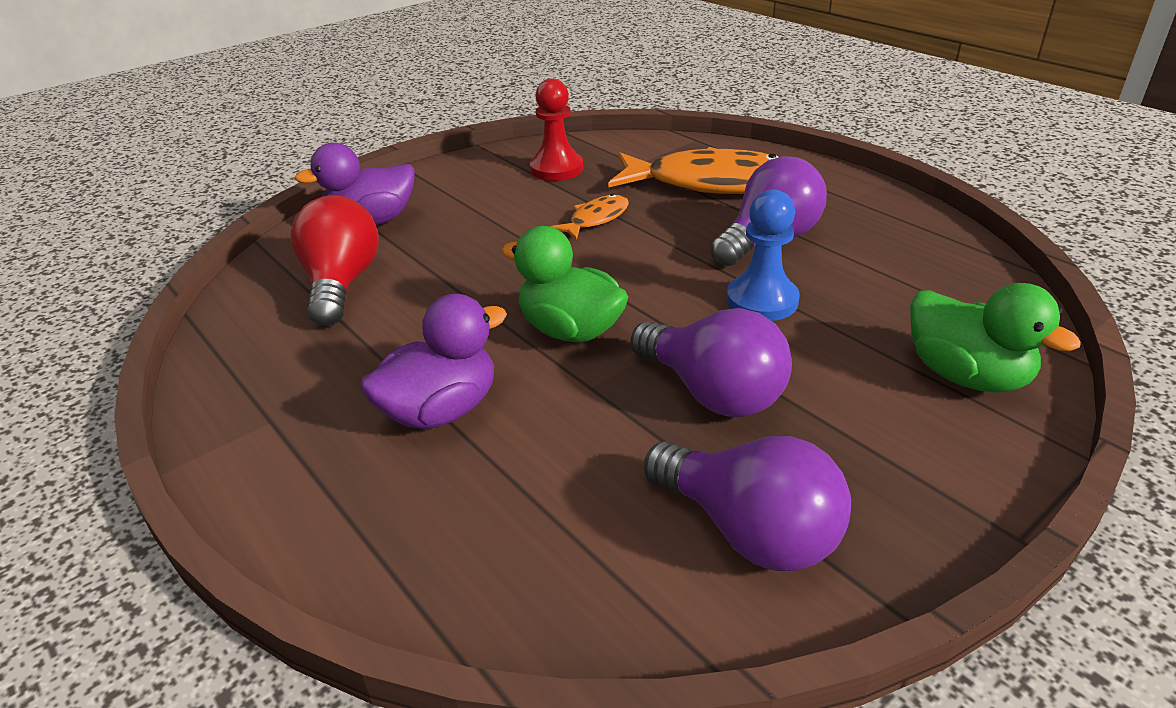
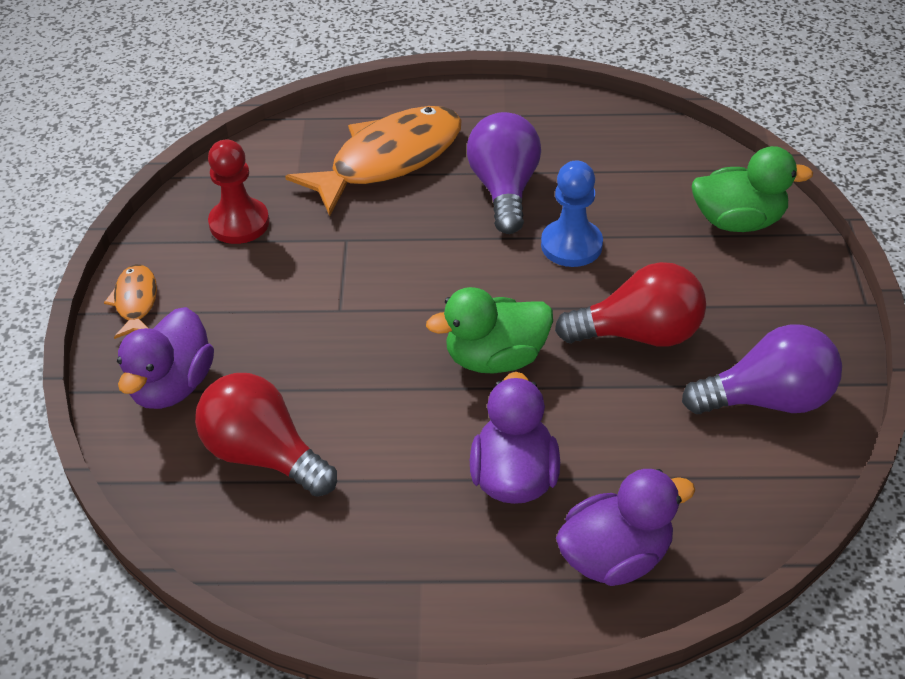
camera: 50 degrees left, 10 degrees up
(399, 527) = (615, 557): none -> purple duck
(596, 219) = (358, 253): orange fish -> orange fish (136, 302)
(712, 393) = (639, 334): purple light bulb -> red light bulb

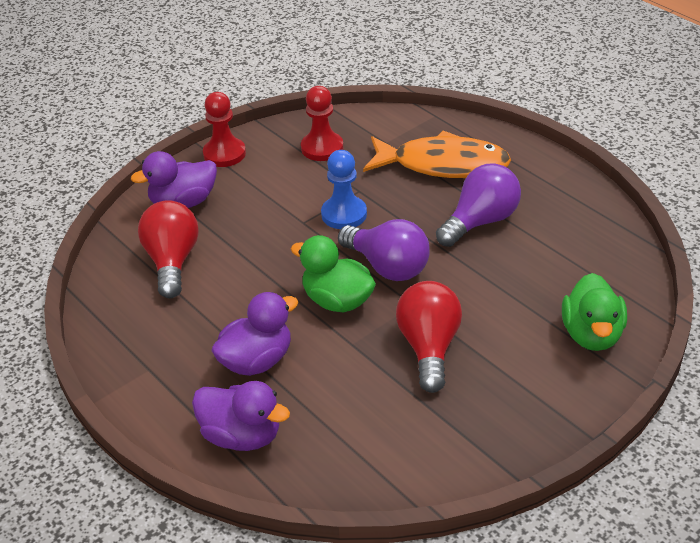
camera: 50 degrees right, 5 degrees down
(136, 302) = (224, 154): orange fish -> red pawn
(571, 245) = (469, 276): blue pawn -> blue pawn (344, 214)
(639, 334) = (429, 348): red light bulb -> red light bulb turned 135 degrees counterclockwise
(738, 221) = (592, 335): green duck -> green duck turned 45 degrees clockwise
(768, 399) = (442, 436): purple light bulb -> purple light bulb (387, 267)

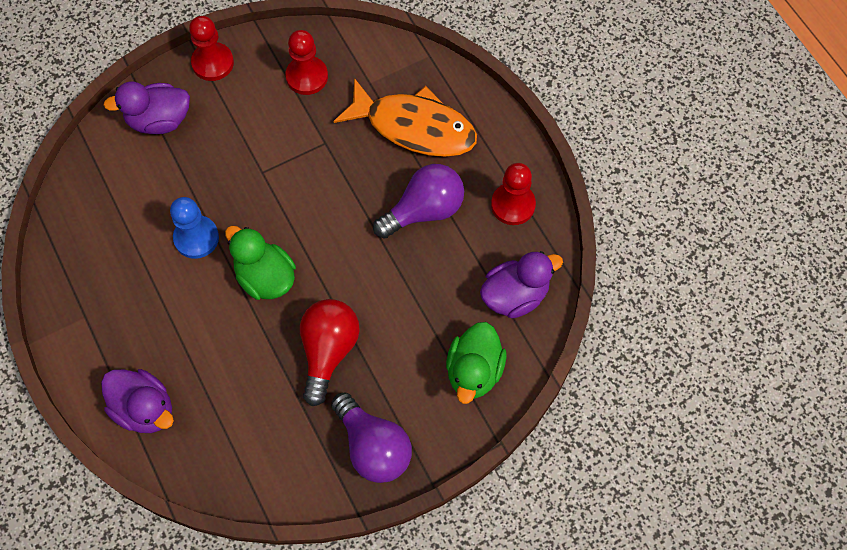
camera: 10 degrees right, 25 degrees up
(172, 262) = (132, 194): red light bulb -> none
(256, 361) = (177, 330): purple duck -> purple duck (515, 295)
(344, 214) = (302, 171): blue pawn -> blue pawn (196, 238)
(387, 267) = (322, 247): purple light bulb -> purple light bulb (373, 447)
(567, 202) = (513, 205): none -> red pawn

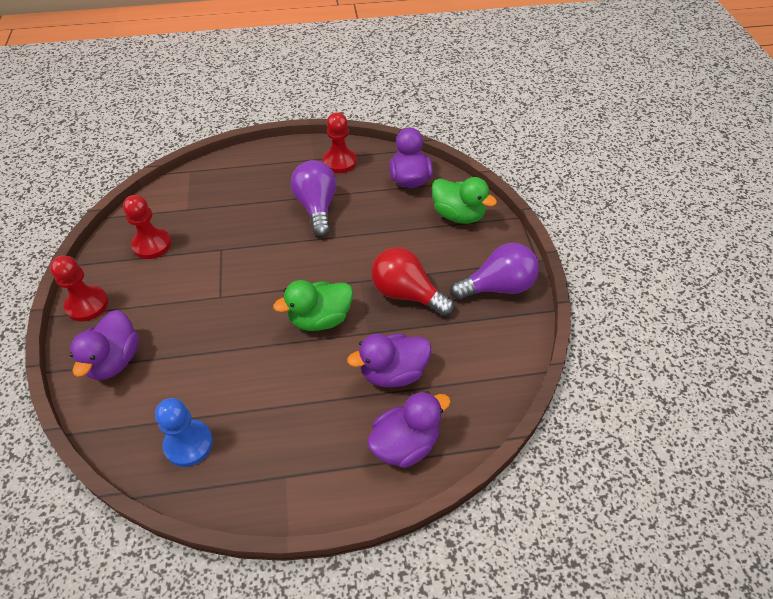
camera: 70 degrees left, 15 degrees down
(196, 238) = (254, 360): blue pawn -> blue pawn (188, 444)
(221, 371) = (393, 373): none -> purple duck
(414, 127) = (244, 194): orange fish -> none

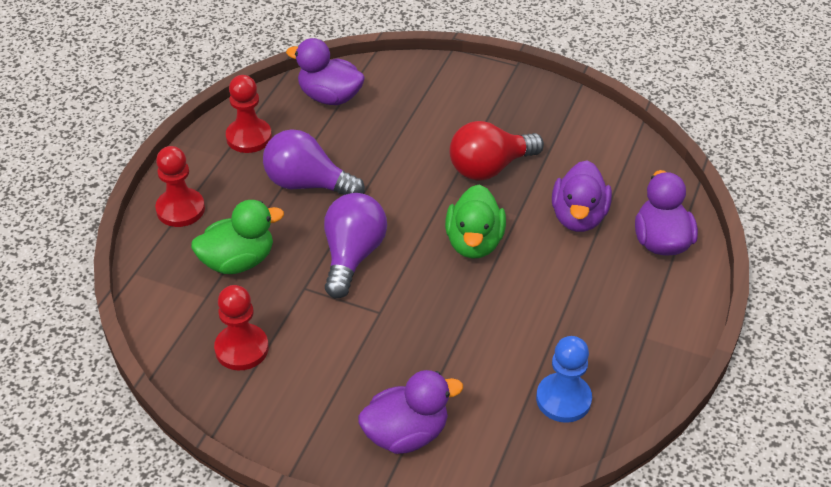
camera: 60 degrees left, 5 degrees down
(87, 305) = (295, 439): red pawn -> red pawn (180, 209)
(114, 360) = (406, 433): purple duck -> purple duck turned 60 degrees counterclockwise
(458, 215) = (414, 86): green duck -> green duck (238, 261)
(498, 287) = (528, 104): purple light bulb -> purple light bulb (352, 256)

